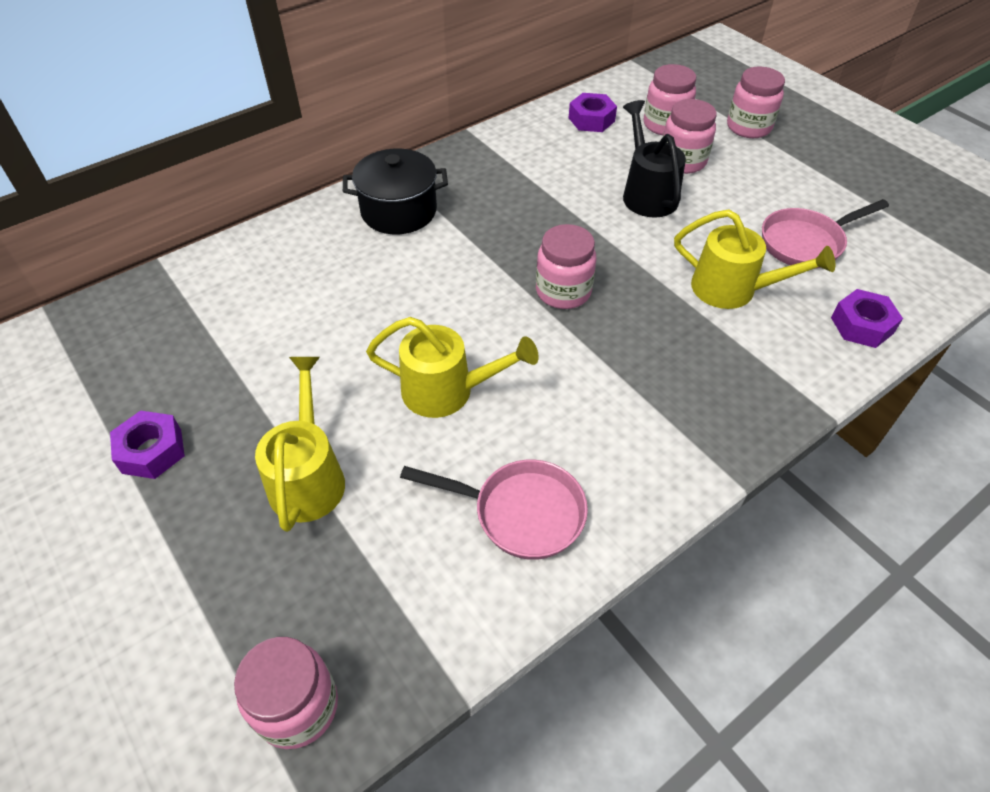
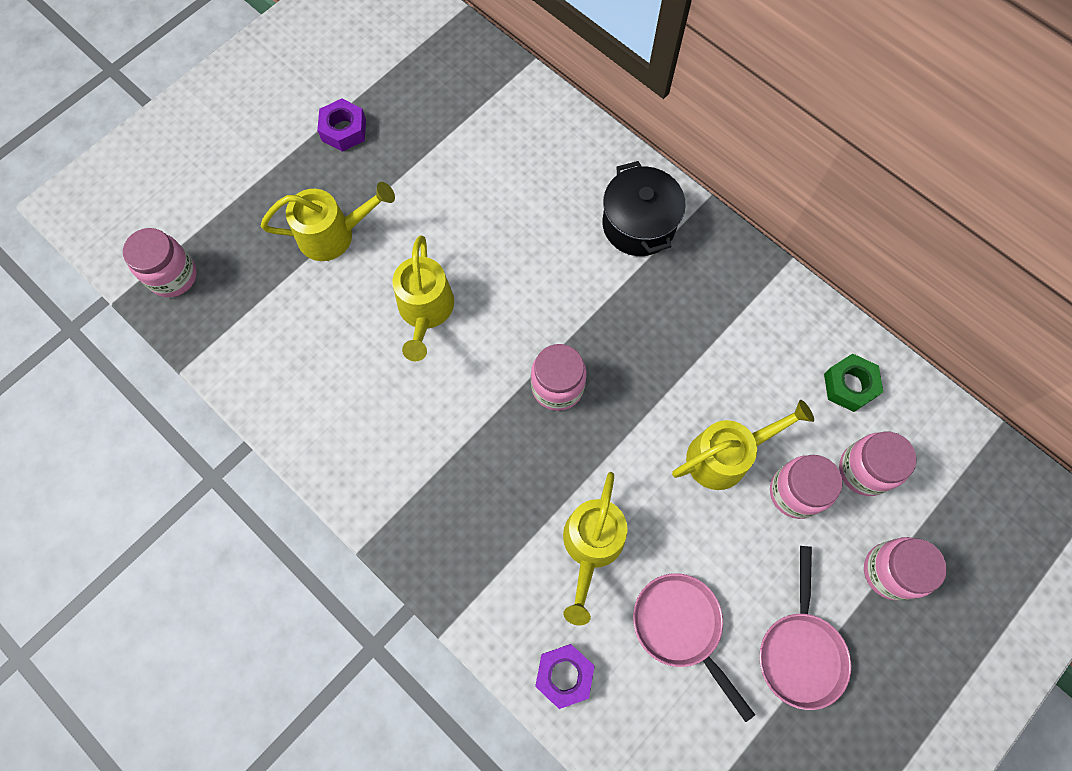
camera: 80 degrees right, 20 degrees up
(520, 512) = (318, 383): pink pan -> pink pan (800, 651)
(591, 119) = (849, 385): purple nut -> green nut
(647, 193) = (726, 455): black watering can -> yellow watering can

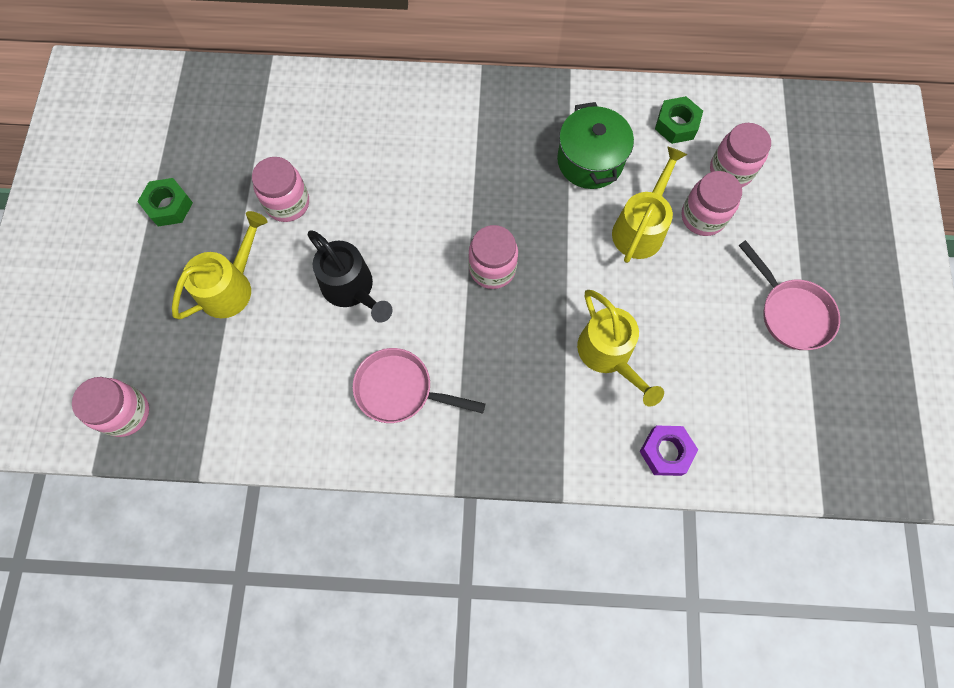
camera: 40 degrees left, 0 degrees up
(344, 130) = (169, 206): purple nut -> green nut
(425, 312) = (352, 289): yellow watering can -> black watering can
(639, 224) = (450, 119): black pot -> none
(681, 627) = (709, 359): pink pan -> pink pan (400, 390)
(733, 357) = (590, 161): none -> green pot
(890, 571) = (798, 221): pink jar -> pink jar (287, 203)

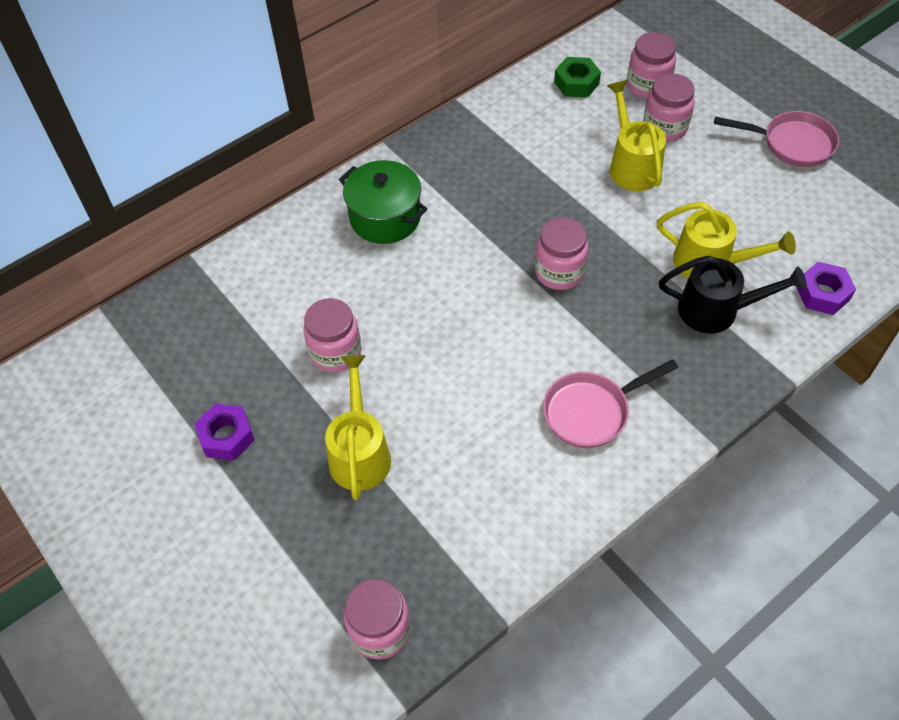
camera: 40 degrees left, 15 degrees down
(169, 206) = (226, 436): green nut -> purple nut
(352, 289) = (467, 372): black watering can -> black watering can (718, 310)
(590, 161) = (543, 148): green pot -> green pot (385, 217)

